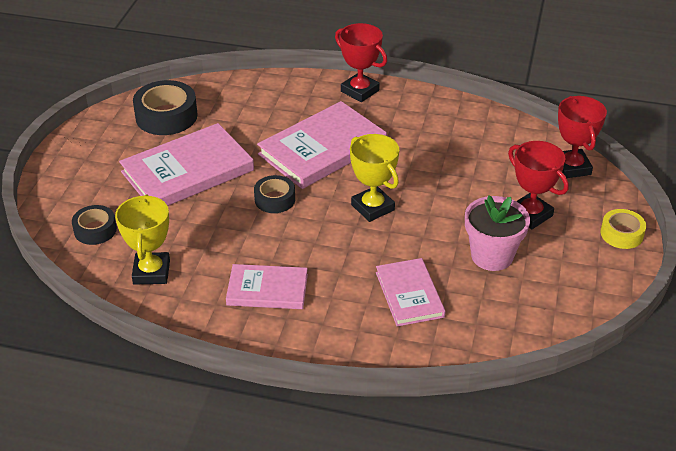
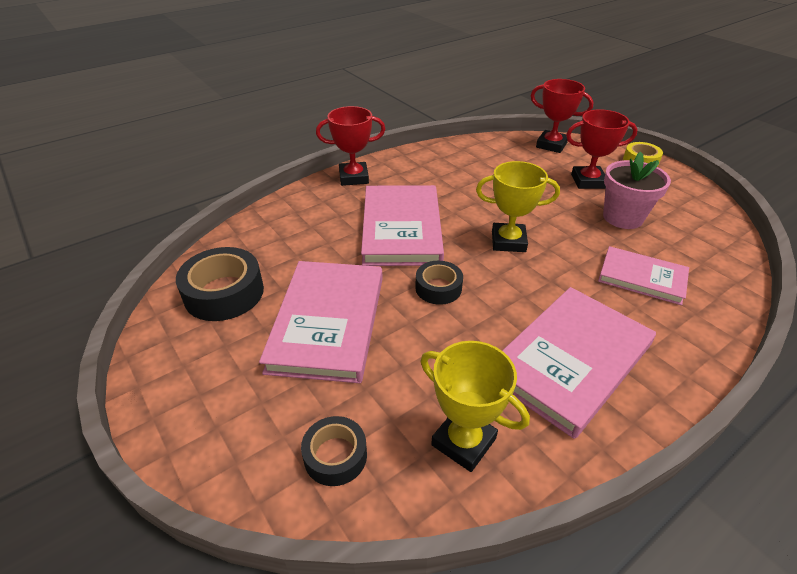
camera: 50 degrees left, 0 degrees up
(267, 289) = (569, 360): pink book -> pink book, size x1.66

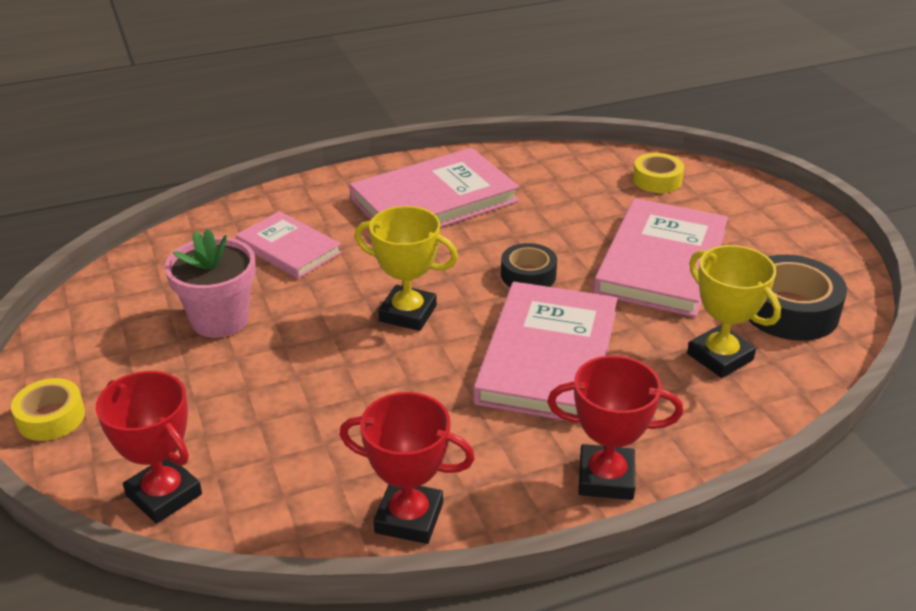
camera: 165 degrees left, 5 degrees down
(335, 456) = (657, 180): black tape -> yellow tape
(463, 441) = (556, 173): yellow trophy -> yellow trophy (720, 357)
(588, 181) = (196, 390): red trophy -> red trophy (409, 518)

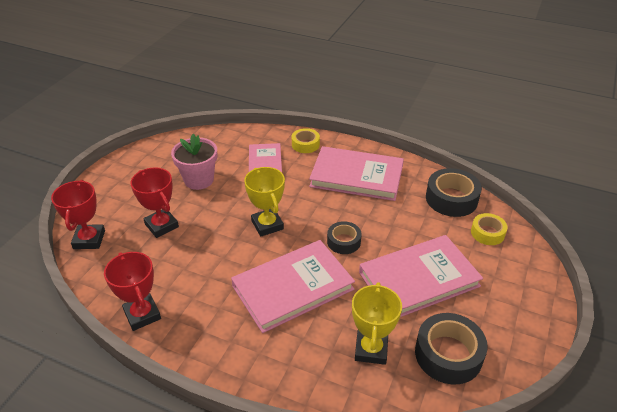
camera: 45 degrees right, 5 degrees up
(51, 417) = (100, 183): yellow tape -> yellow tape (305, 144)
(574, 167) = (451, 199): none -> black tape
(606, 478) = (232, 362): red trophy -> red trophy (161, 225)

